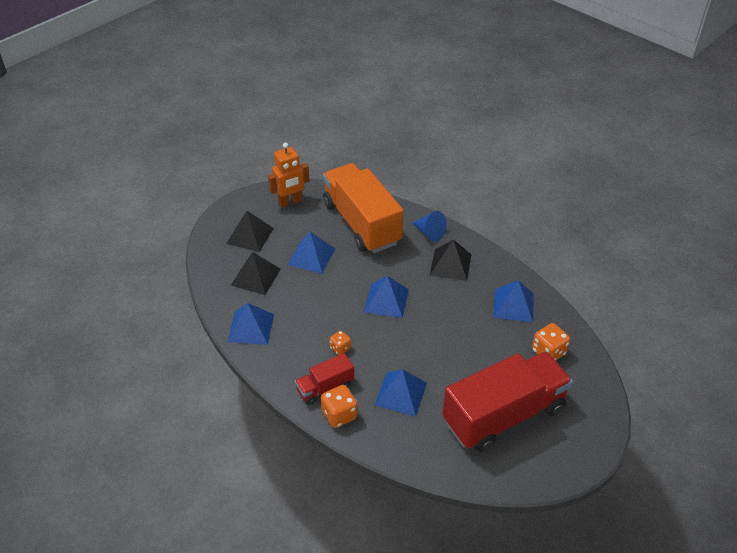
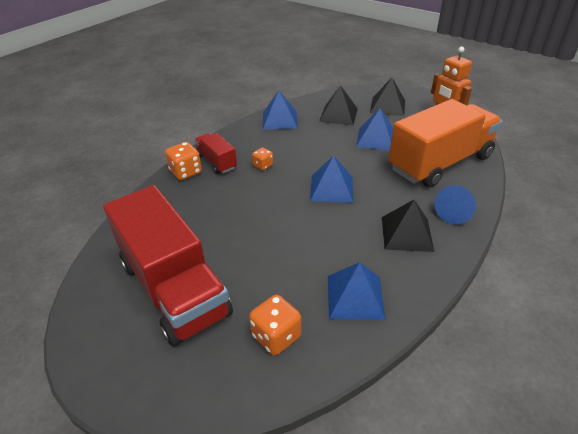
camera: 85 degrees right, 5 degrees down
(400, 394) = (208, 206): blue pyramid -> none

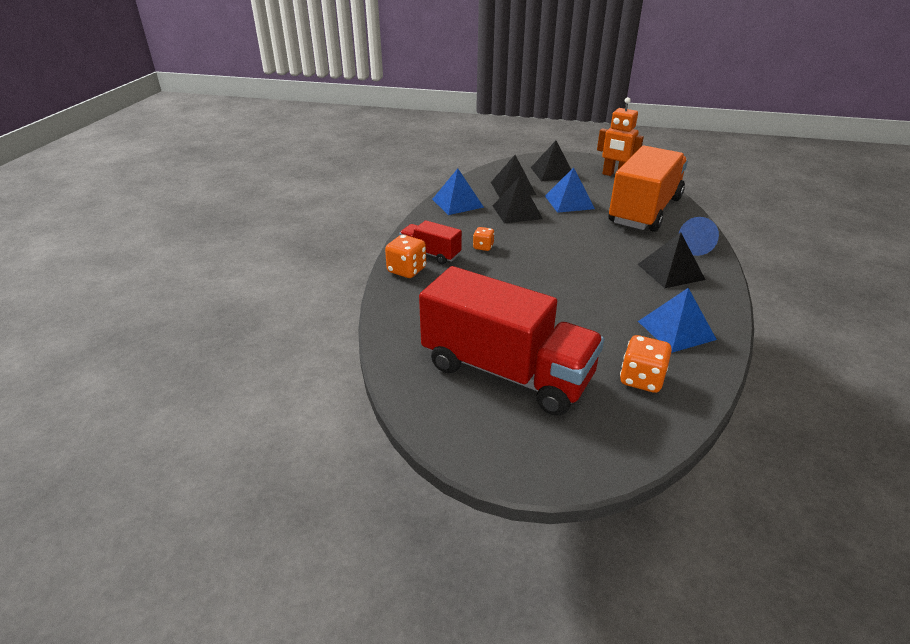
camera: 25 degrees left, 5 degrees down
(321, 138) = (517, 212): none -> black pyramid
(331, 188) = (570, 251): blue pyramid -> none

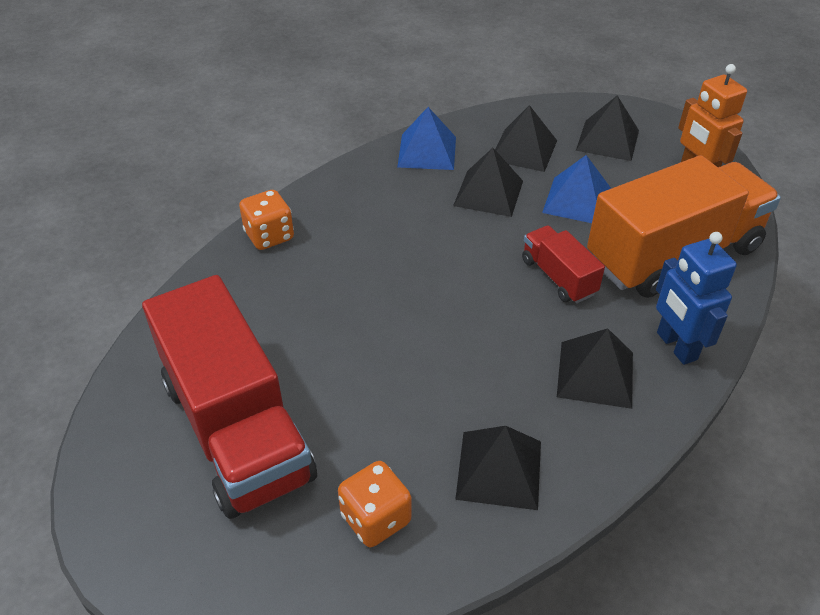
camera: 30 degrees right, 10 degrees up
(430, 254) = (318, 221): red truck -> red truck (558, 277)
(483, 247) = (390, 234): orange dice -> none
(676, 330) = (499, 469): blue pyramid -> black pyramid
(693, 247) = (676, 346): blue cone -> blue robot

